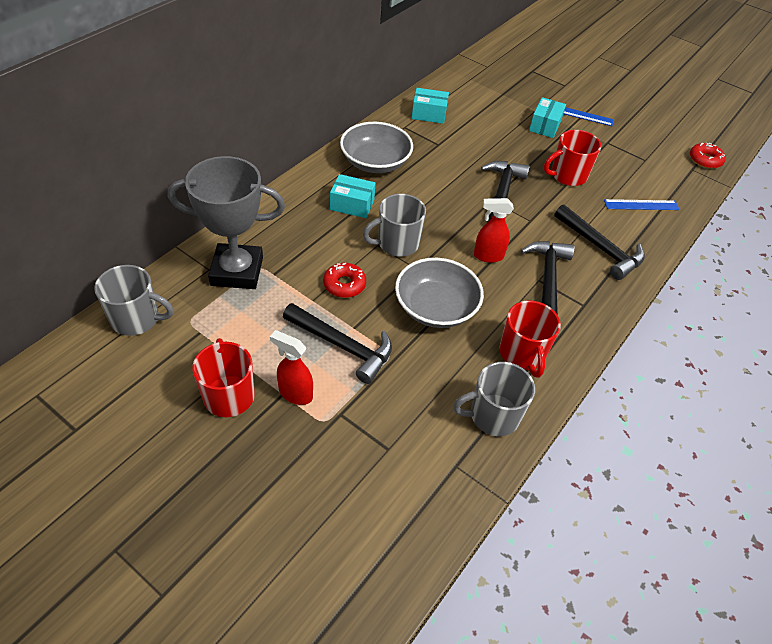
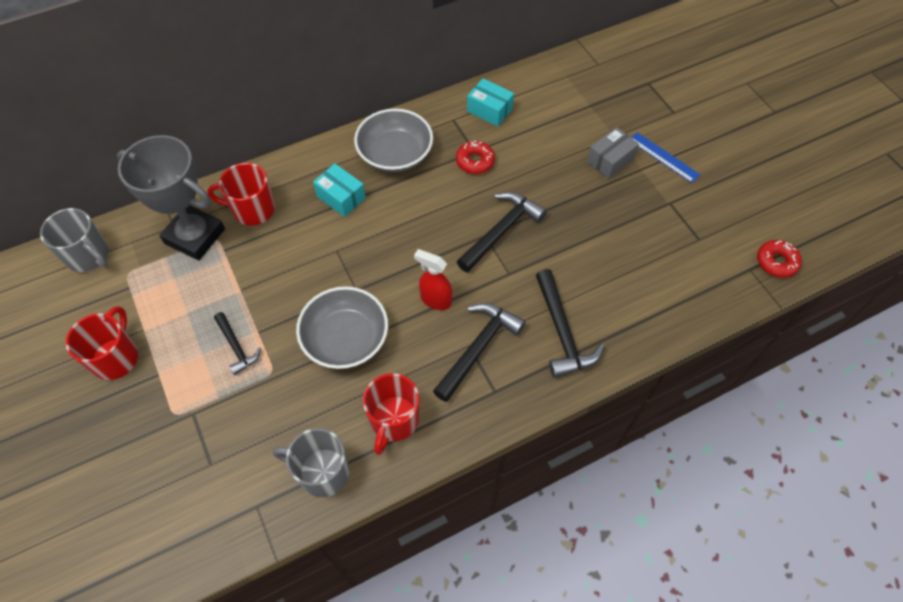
camera: 30 degrees right, 10 degrees up
(295, 393) = (168, 378): red spray bottle -> none
(342, 346) = (236, 347): black hammer -> black hammer, size x0.60
(344, 284) = (278, 283): red donut -> red donut (475, 161)
(397, 243) = (355, 255): grey mug -> none
(545, 126) = (610, 160): turquoise box -> grey box
(567, 175) = (590, 232): red mug -> red mug (252, 209)
(641, 205) = (650, 295): blue ruler -> none

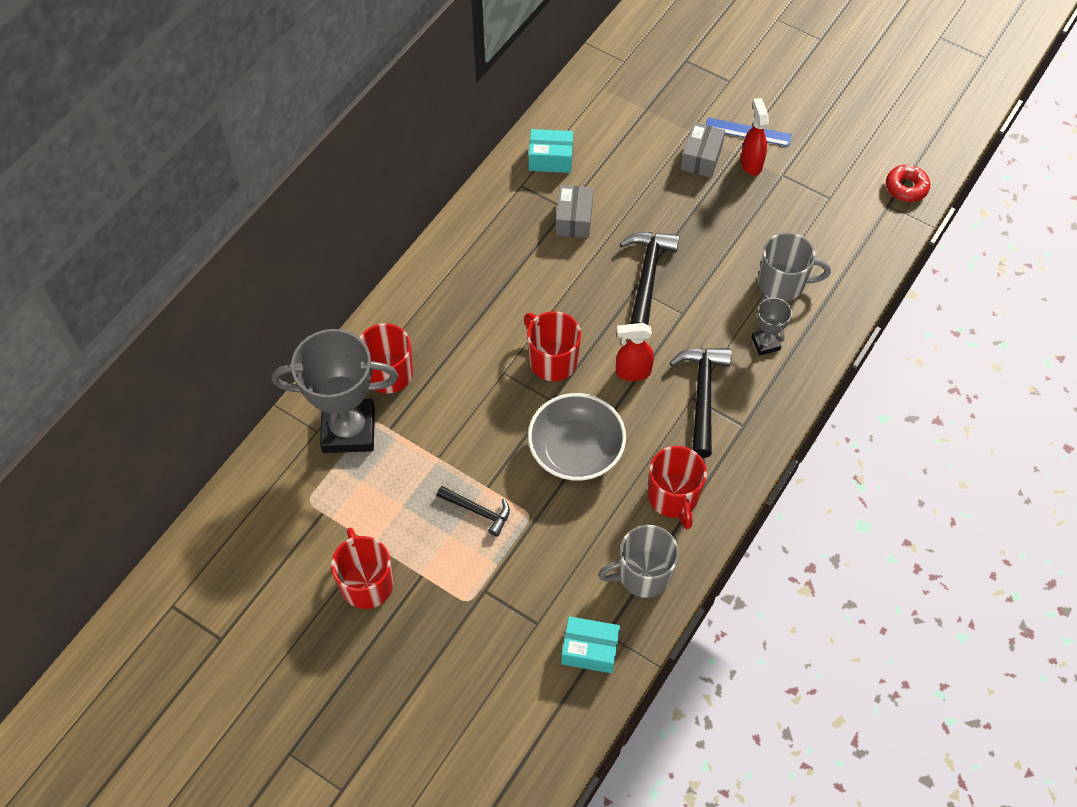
camera: 30 degrees left, 0 degrees up
(88, 256) = (252, 505): grey mug -> grey mug (783, 283)
(341, 197) = (468, 318): turquoise box -> turquoise box (589, 650)
(379, 259) = (552, 360): none -> red mug
(395, 154) = (489, 249): grey bowl -> none
(475, 161) = (574, 219): red donut -> grey box
(562, 332) = (765, 343): black hammer -> grey trophy
(649, 182) = (751, 163): none -> red spray bottle

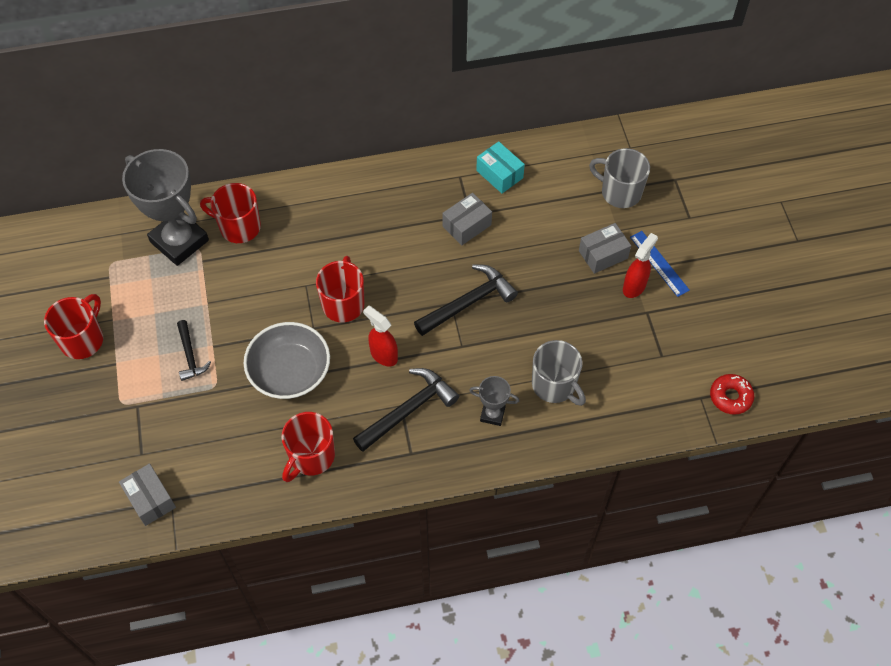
camera: 45 degrees right, 0 degrees up
(589, 650) = (150, 499): turquoise box -> grey box
(643, 574) = (235, 485): grey mug -> grey mug (619, 192)
(765, 343) = (492, 414): grey trophy -> grey trophy turned 75 degrees clockwise

